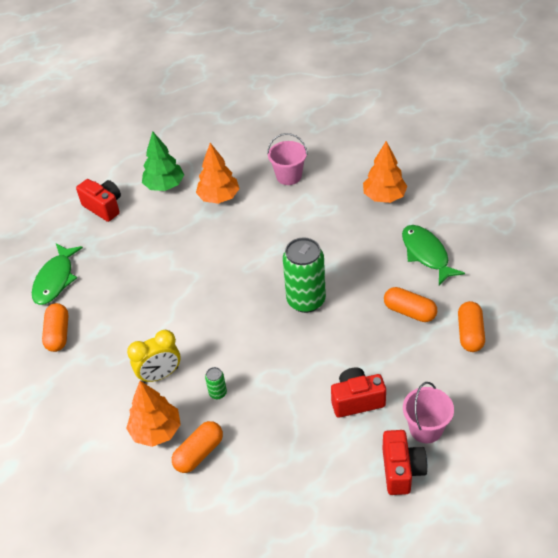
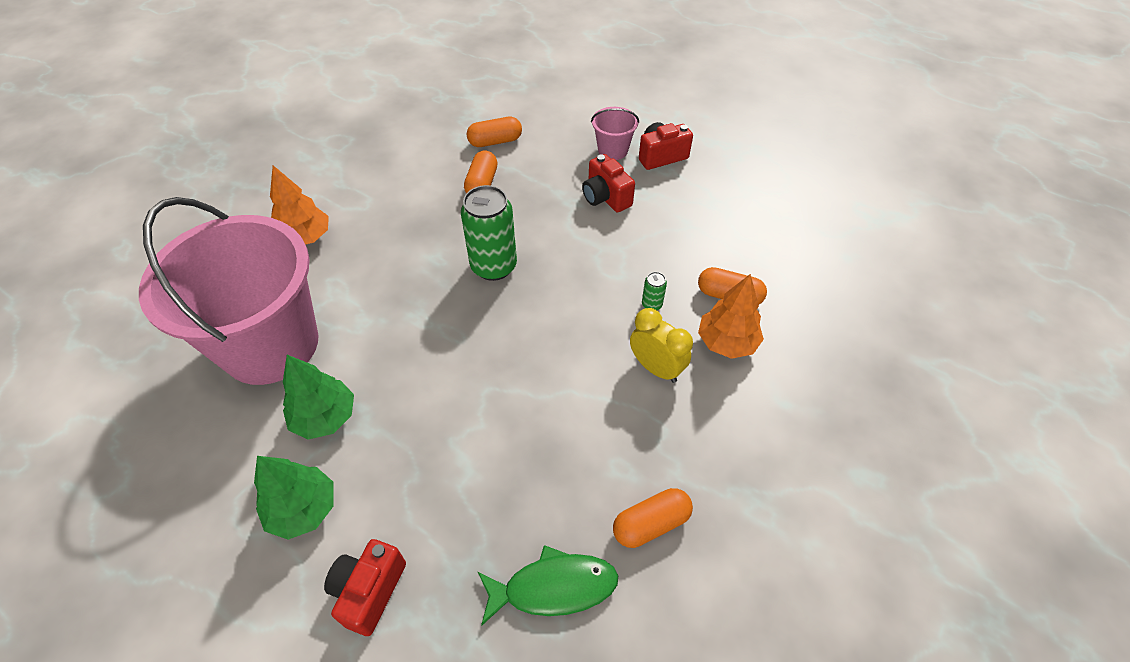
camera: 115 degrees left, 5 degrees up
(219, 197) = (325, 417): orange tree -> green tree
(289, 176) = (270, 345): pink bucket -> pink bucket, size x2.49
(426, 254) = (396, 187): green fish -> none

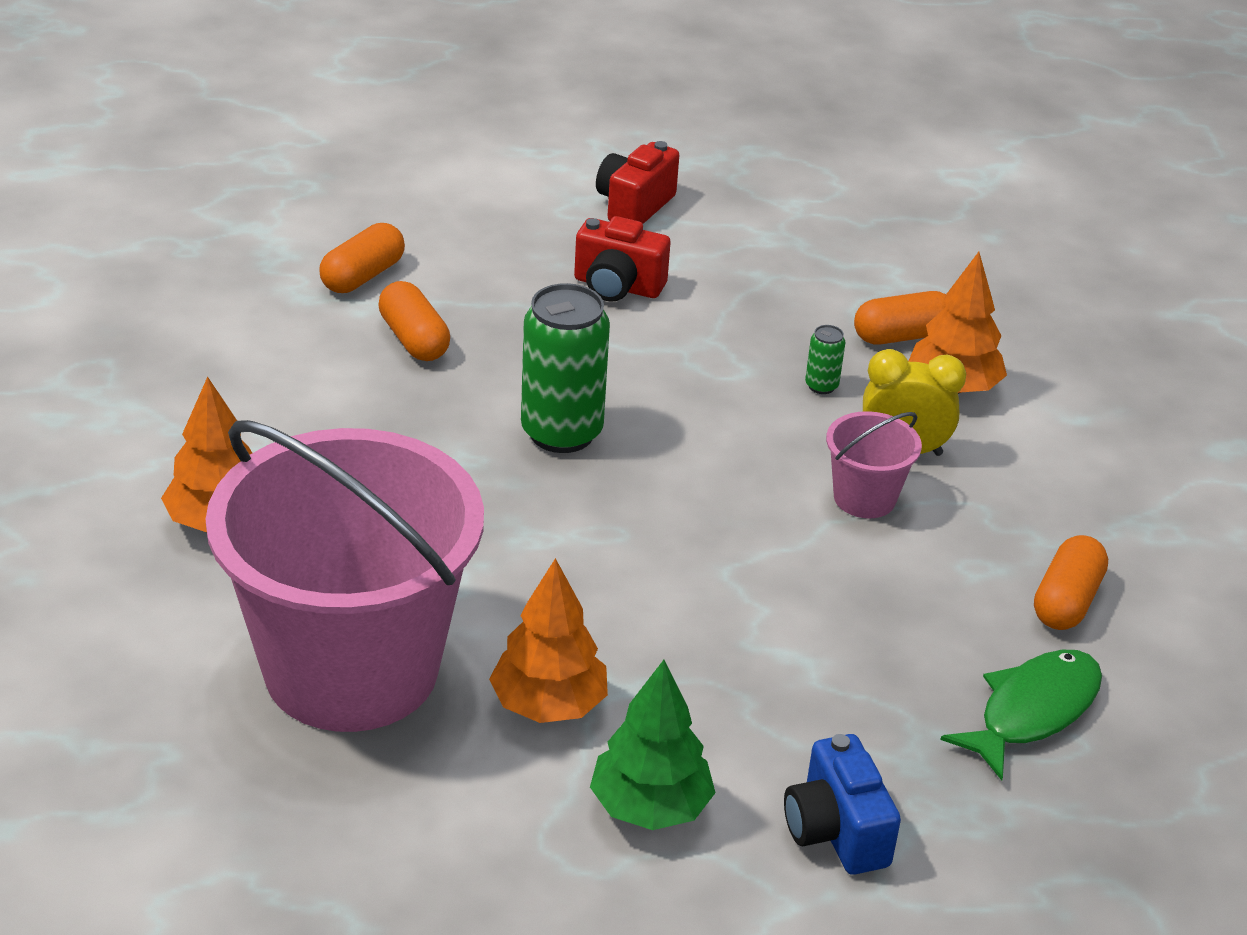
camera: 40 degrees left, 15 degrees down
(325, 417) = (549, 705): green tree -> orange tree
(369, 591) = (836, 832): red camera -> blue camera
(613, 150) = (557, 223): pink bucket -> pink bucket (864, 498)

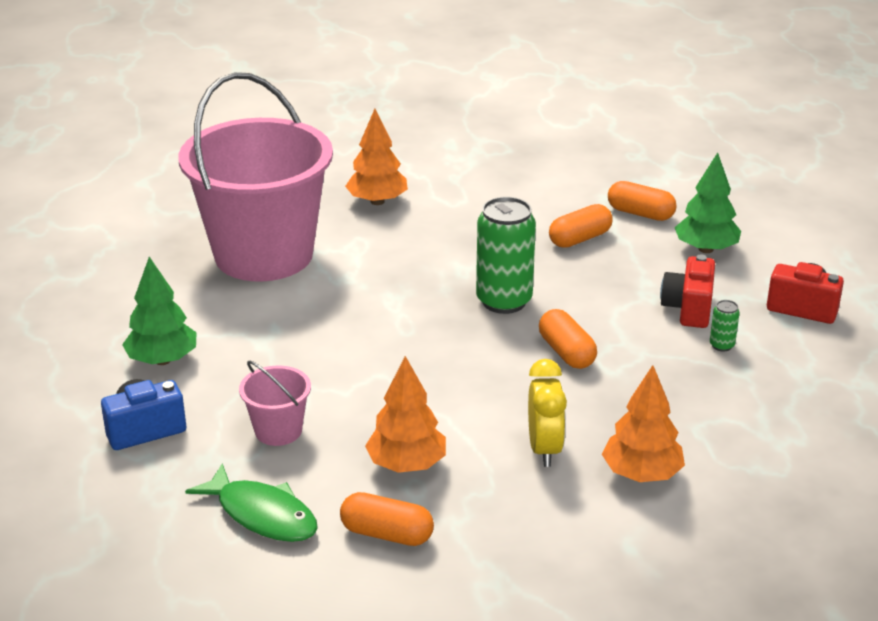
camera: 85 degrees right, 5 degrees down
(476, 244) = (705, 249): none -> green tree
(549, 705) = (243, 319): orange tree -> orange tree (406, 465)
(821, 386) = (610, 407): green can -> green can (721, 345)
(864, 498) = (479, 432): pink bucket -> pink bucket (278, 431)
(902, 336) = (700, 446): orange capsule -> orange capsule (566, 352)

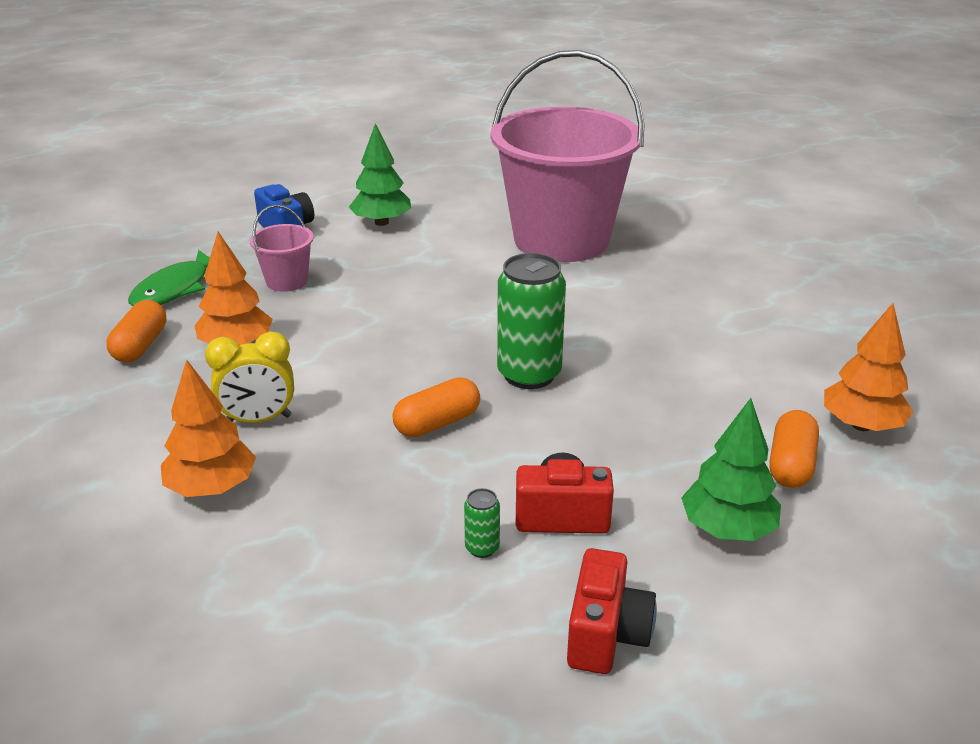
camera: 80 degrees right, 0 degrees up
(377, 201) = (696, 282): orange tree -> orange tree (861, 425)
(580, 239) = (693, 418): orange capsule -> none

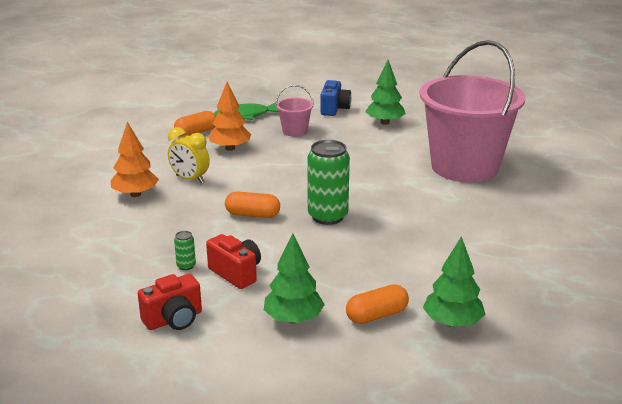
camera: 45 degrees right, 5 degrees down
(861, 425) = (452, 322): orange tree -> green tree

